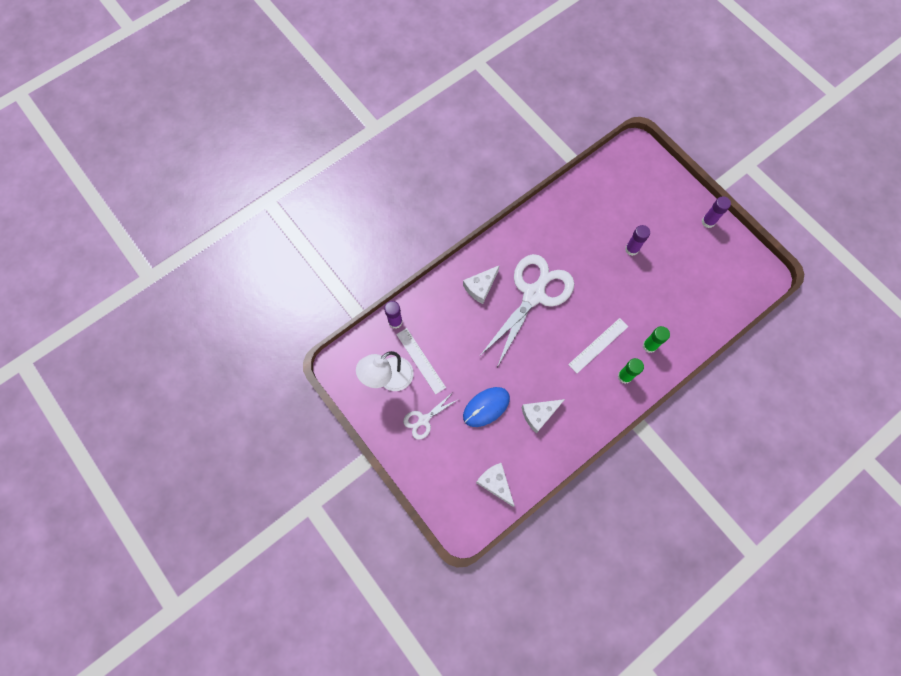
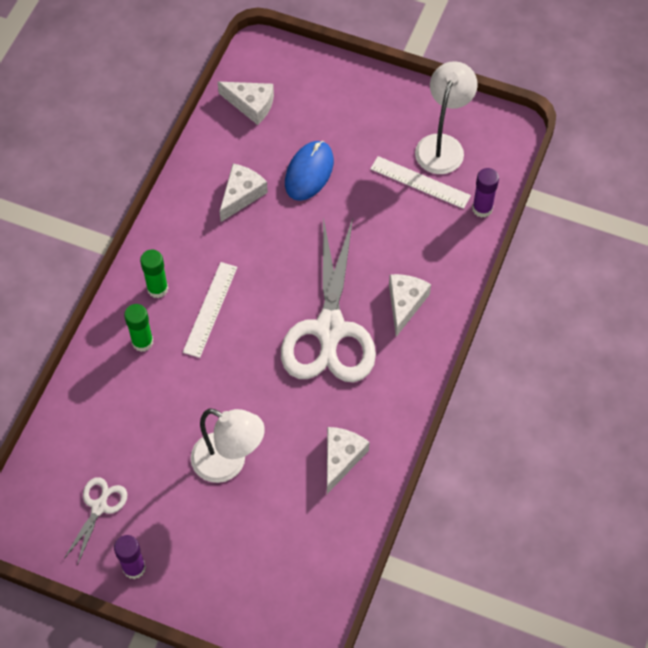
camera: 150 degrees right, 10 degrees down
(423, 420) = (373, 125): white scissors -> white scissors (99, 506)
(568, 221) = (341, 458): none -> white cheese
(631, 249) = (229, 463): purple glue stick -> white lamp

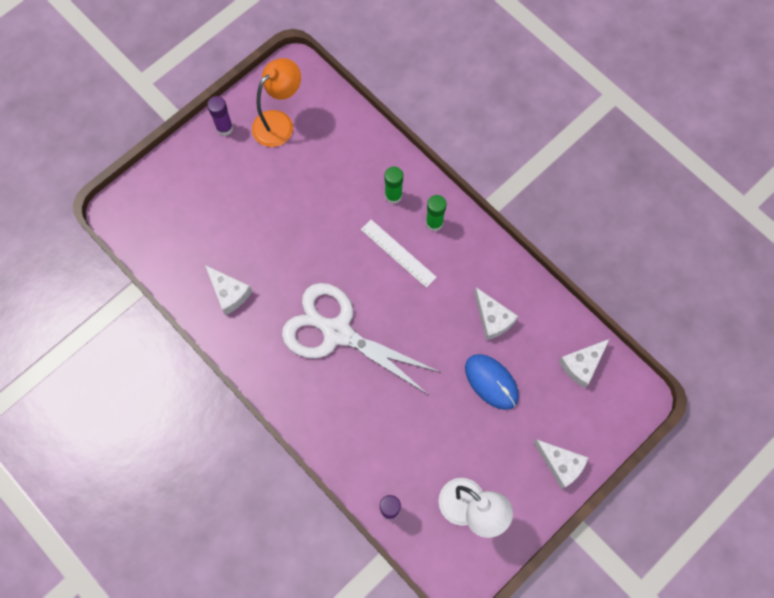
camera: 115 degrees right, 10 degrees up
(99, 506) = (279, 122): white scissors -> orange lamp
(229, 463) = (267, 216): white lamp -> none
(405, 304) = (331, 400): white cheese -> white cheese (561, 464)
(420, 182) = (440, 470): white ruler -> none

